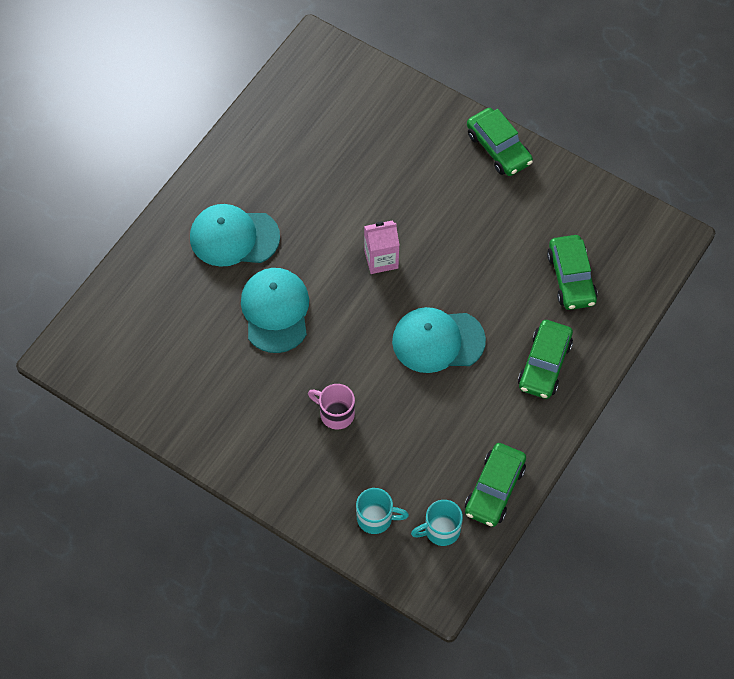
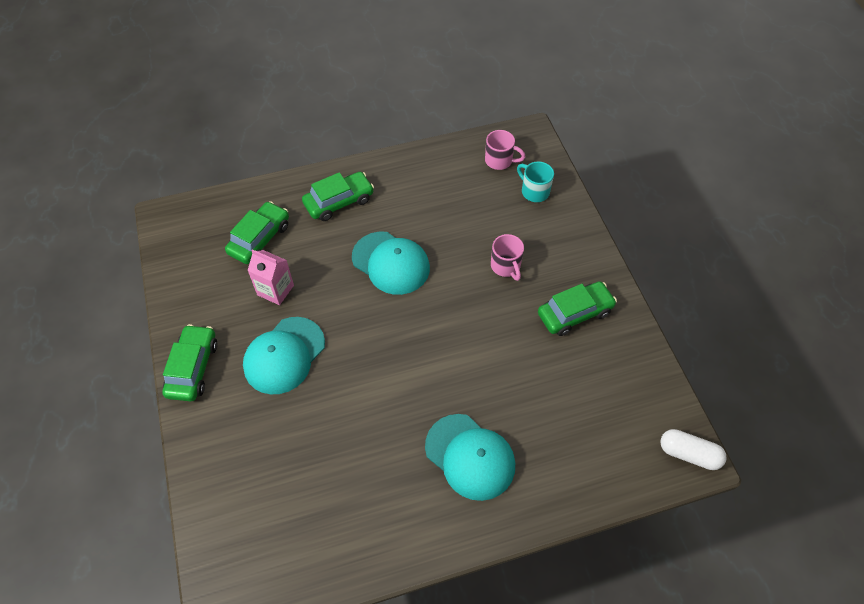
camera: 140 degrees left, 5 degrees down
(68, 357) = (689, 454): none -> white capsule
(275, 311) = (488, 368): turquoise cap -> turquoise cap (284, 355)
(381, 259) = (371, 348): pink carton -> pink carton (275, 290)
(440, 530) = (500, 161): turquoise mug -> pink mug
(494, 489) = (445, 159): green car -> green car (574, 313)

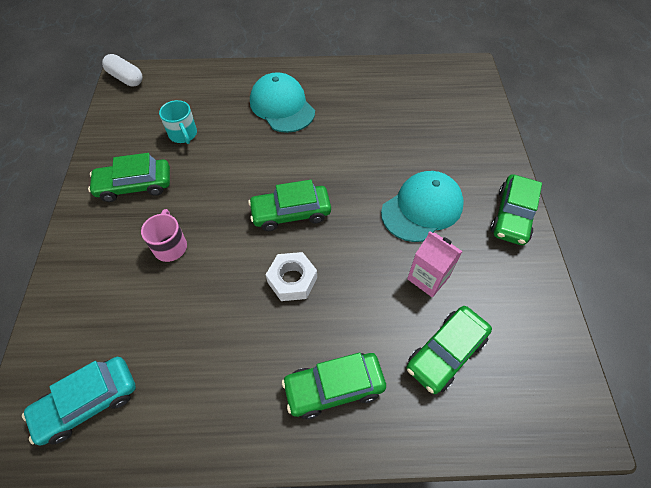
camera: 165 degrees left, 0 degrees up
(391, 263) = (292, 280): turquoise cap -> white nut
(411, 320) = (291, 213): none -> green car
(500, 161) = (88, 403): pink mug -> turquoise car
(534, 191) = (77, 337): turquoise mug -> turquoise mug (183, 135)

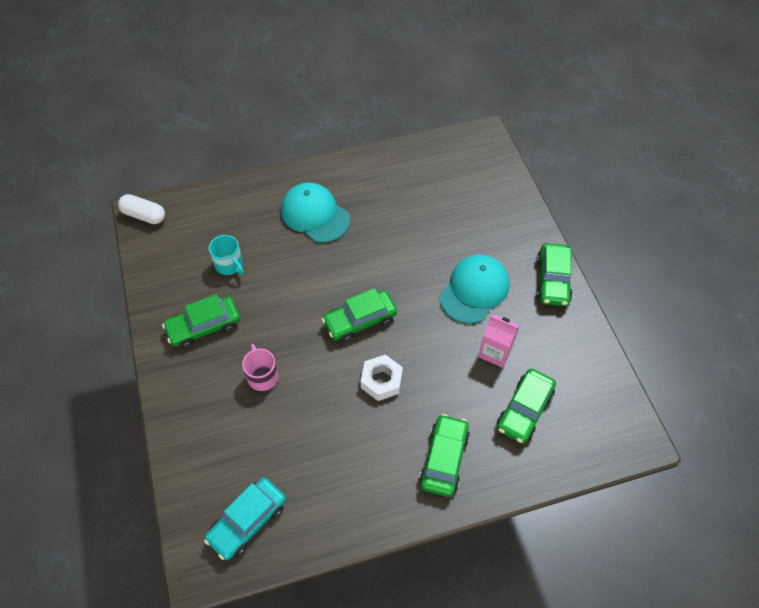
camera: 15 degrees left, 0 degrees up
(334, 388) = (444, 459): green car -> green car turned 135 degrees clockwise

